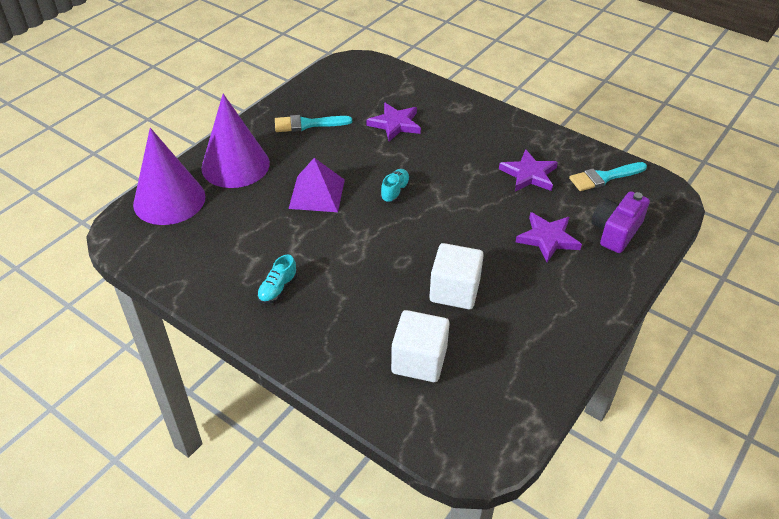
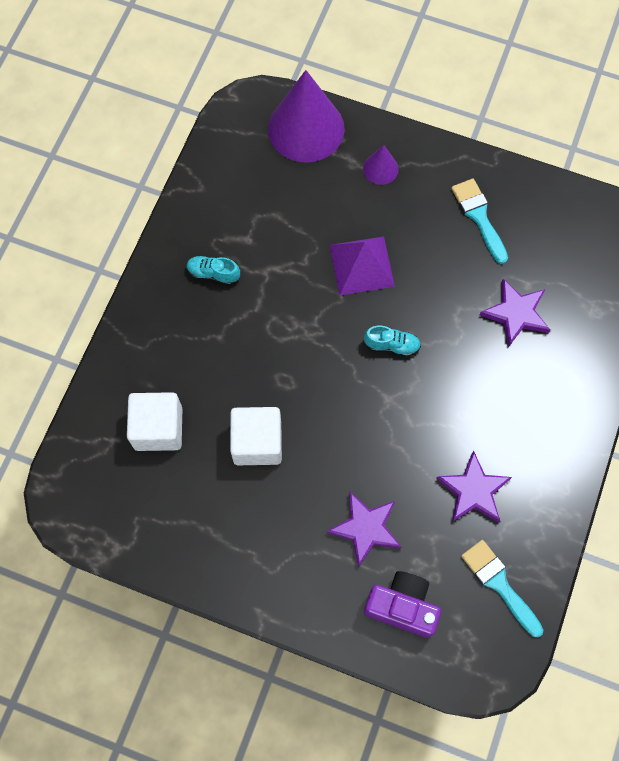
camera: 75 degrees right, 25 degrees up
(235, 165) = (380, 169): purple cone -> purple cone, size x0.46

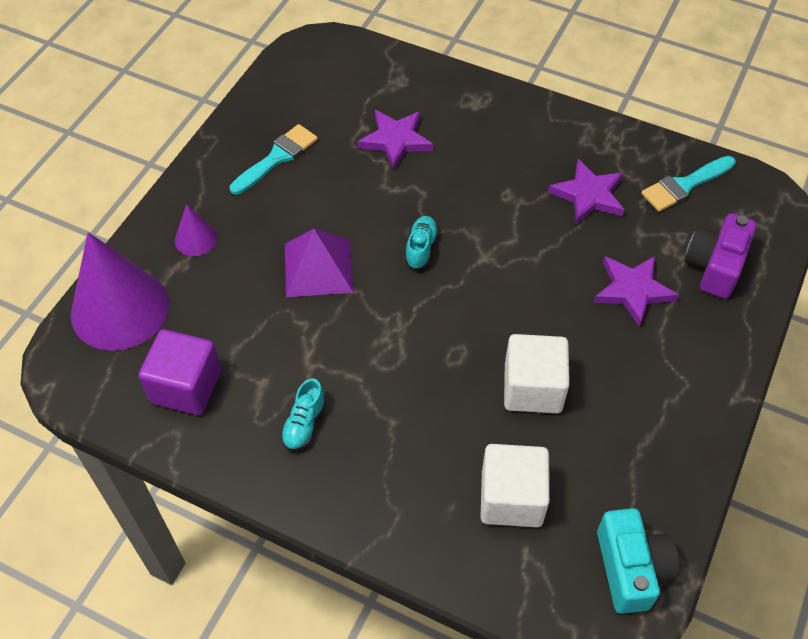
camera: 85 degrees left, 15 degrees down
(104, 518) = (631, 568): none -> turquoise camera
(240, 187) = (186, 387): none -> purple cube
(479, 217) = (277, 158): turquoise brush -> turquoise brush turned 150 degrees clockwise

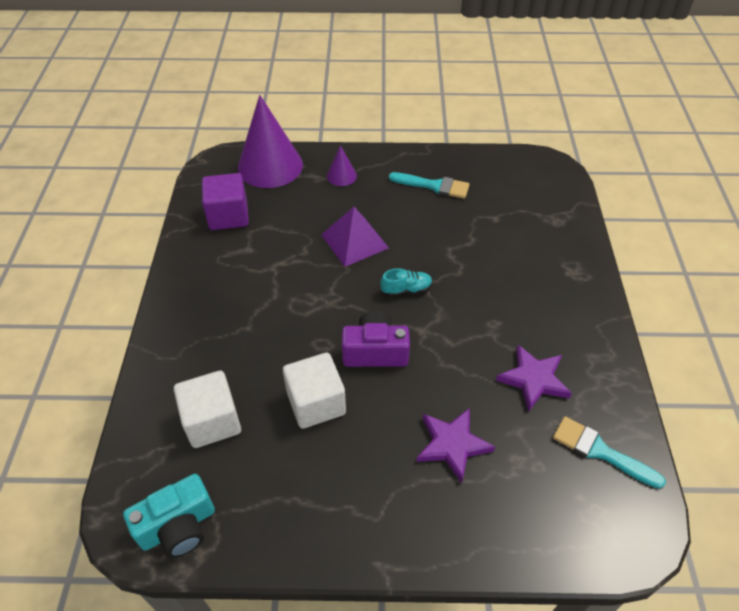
camera: 65 degrees right, 5 degrees down
(304, 424) = (226, 281): turquoise shoe -> none
(396, 140) = (497, 239): purple star -> none
(715, 266) = (521, 505): purple camera -> purple camera (375, 351)

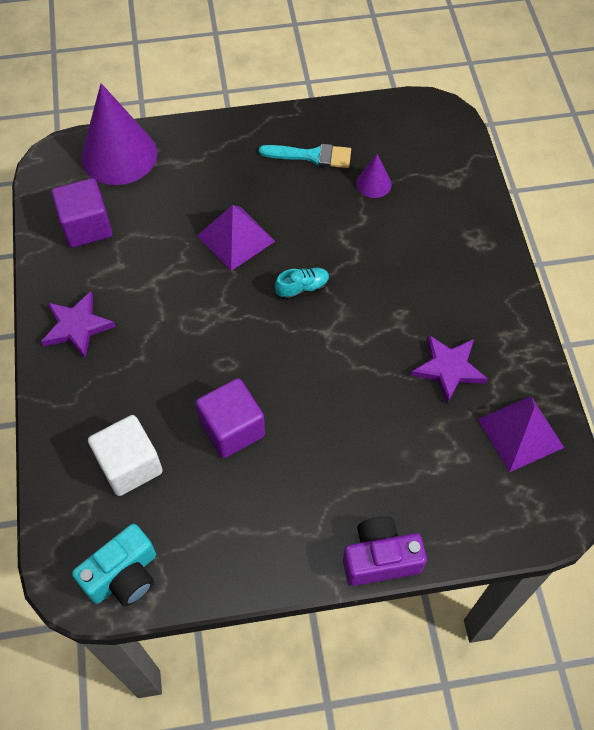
camera: 10 degrees left, 10 degrees up
(316, 403) = (232, 429): white cube -> purple cube
(341, 176) = (204, 157): purple cone -> purple cone (373, 184)
(375, 351) = (282, 363): purple camera -> purple camera (380, 558)
(452, 444) = (376, 449): purple star -> purple star (77, 326)
(600, 451) = (520, 433): turquoise brush -> purple pyramid

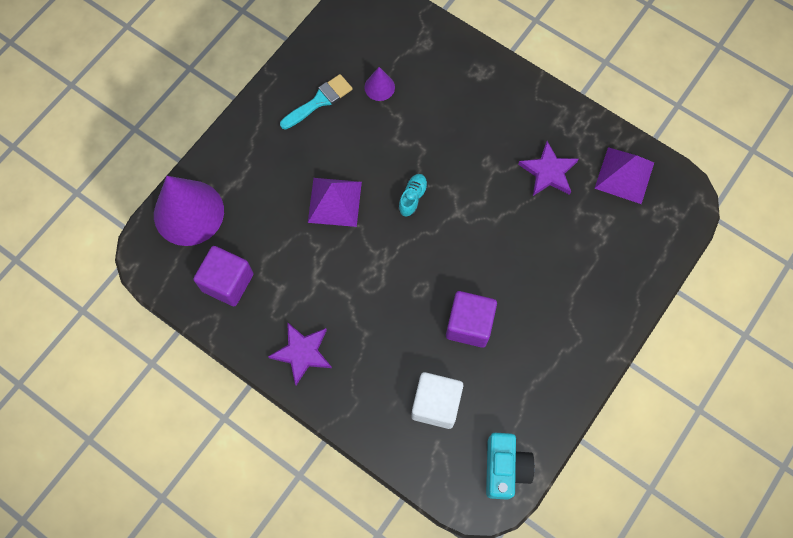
camera: 45 degrees left, 10 degrees up
(380, 558) = (627, 319): purple camera -> none

